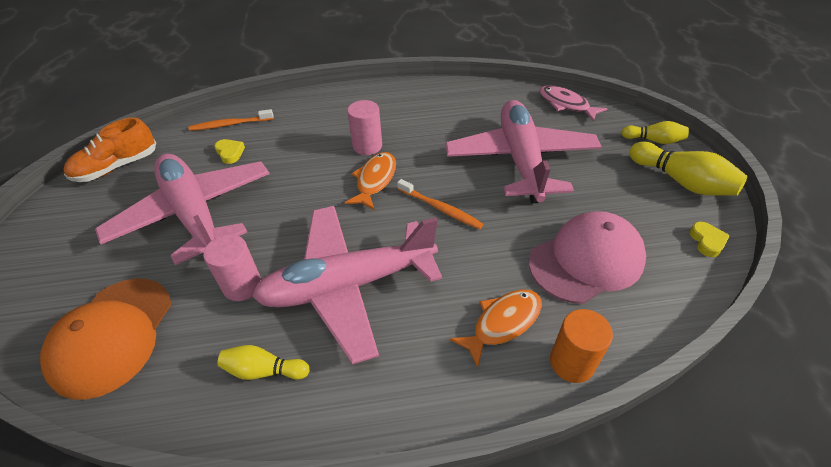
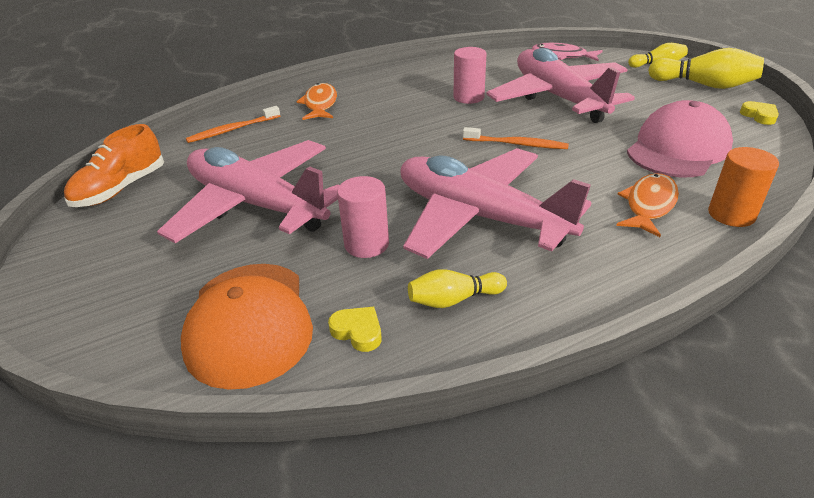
camera: 20 degrees left, 10 degrees down
(230, 153) = (254, 151): yellow heart -> yellow heart (358, 331)
(348, 285) = (479, 217): pink plane -> pink plane turned 75 degrees clockwise
(367, 146) = (401, 117): pink cylinder -> pink cylinder (468, 97)
(375, 180) = (433, 139): orange fish -> orange fish (320, 104)

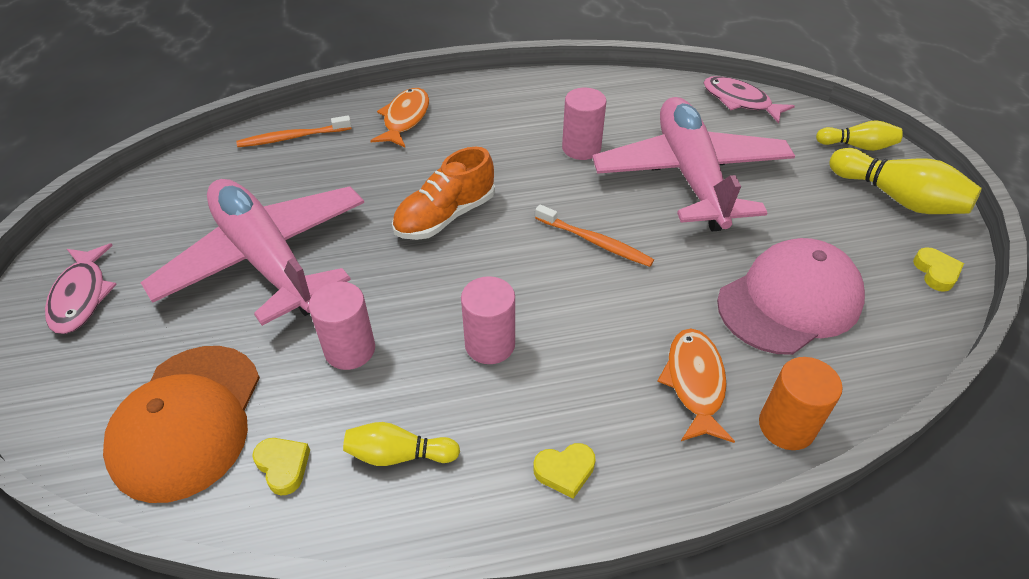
camera: 15 degrees right, 10 degrees up
(94, 262) = (81, 296): none -> pink fish
(121, 189) = (145, 199): orange shoe -> orange shoe (445, 216)
(479, 217) = (490, 344): pink plane -> pink cylinder
(594, 277) = (565, 471): none -> yellow heart
(649, 205) = (695, 383): orange fish -> orange fish turned 45 degrees counterclockwise

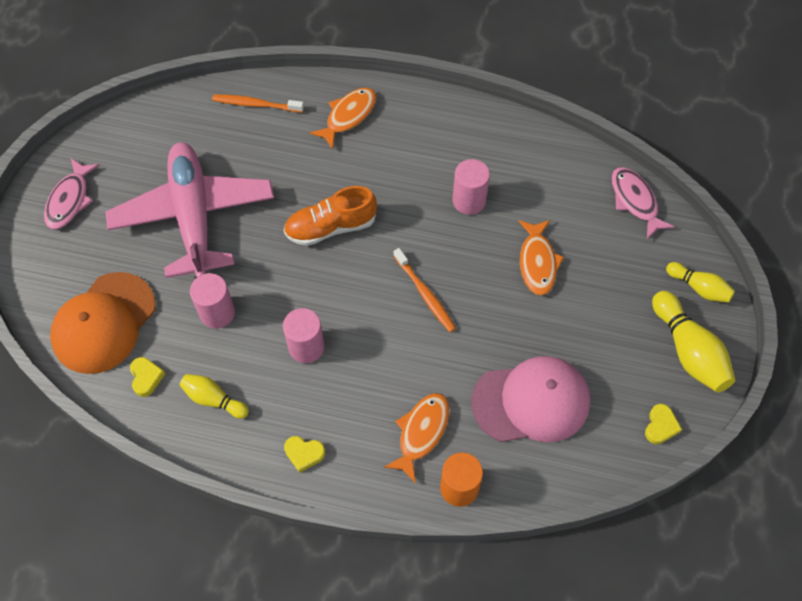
camera: 25 degrees right, 15 degrees up
(690, 176) = (537, 262): pink plane -> orange fish

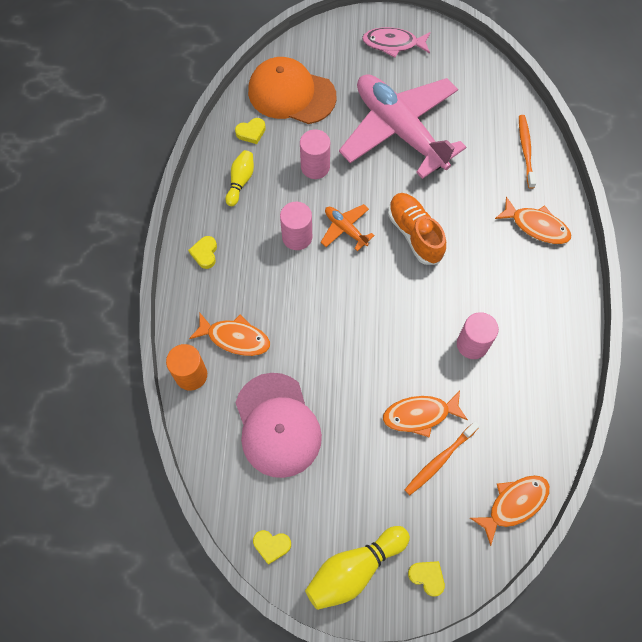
camera: 80 degrees right, 5 degrees up
(194, 216) = (399, 130): pink plane -> pink plane turned 105 degrees counterclockwise
(308, 294) = (345, 229): none -> orange plane
(425, 294) = (365, 321): orange toothbrush -> orange toothbrush (439, 461)
(635, 201) = (514, 504): pink fish -> orange fish
(699, 288) = (427, 577): yellow bowling pin -> yellow heart

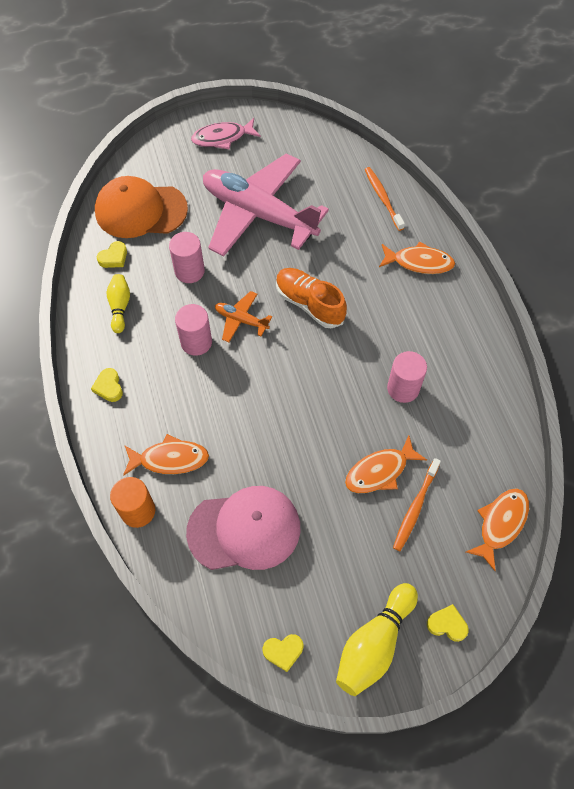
camera: 20 degrees left, 5 degrees down
(277, 425) = (244, 529): pink cap -> pink cap turned 60 degrees counterclockwise

